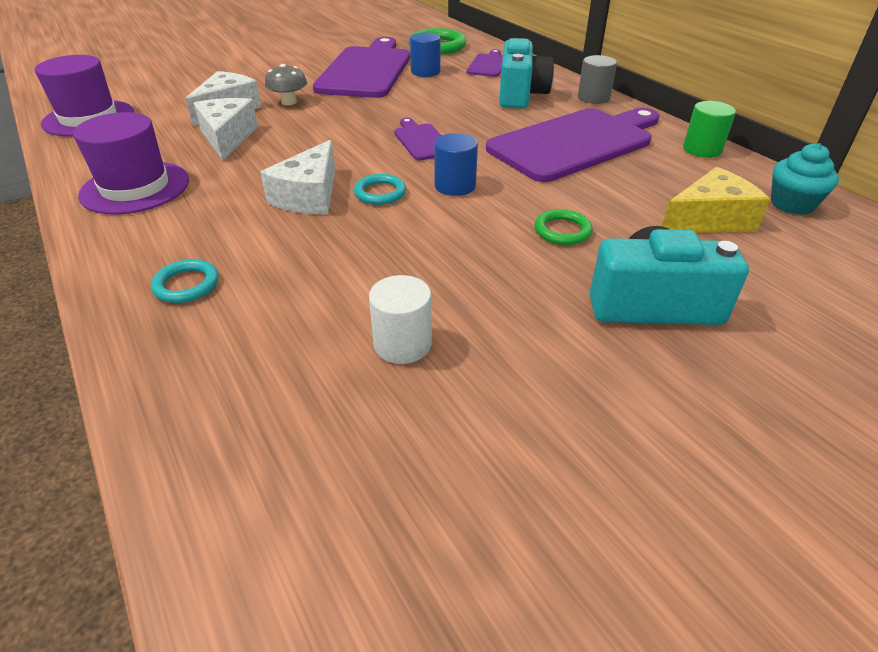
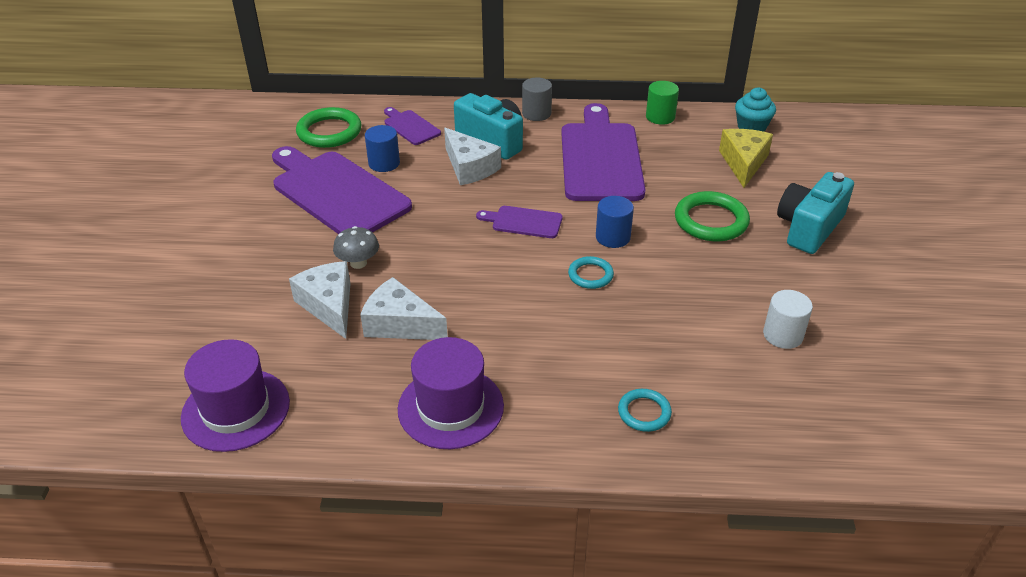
camera: 55 degrees left, 0 degrees up
(309, 195) = (562, 311): white cheese -> white cheese (470, 167)
(562, 231) = (711, 221): green ring -> green ring, size x1.75

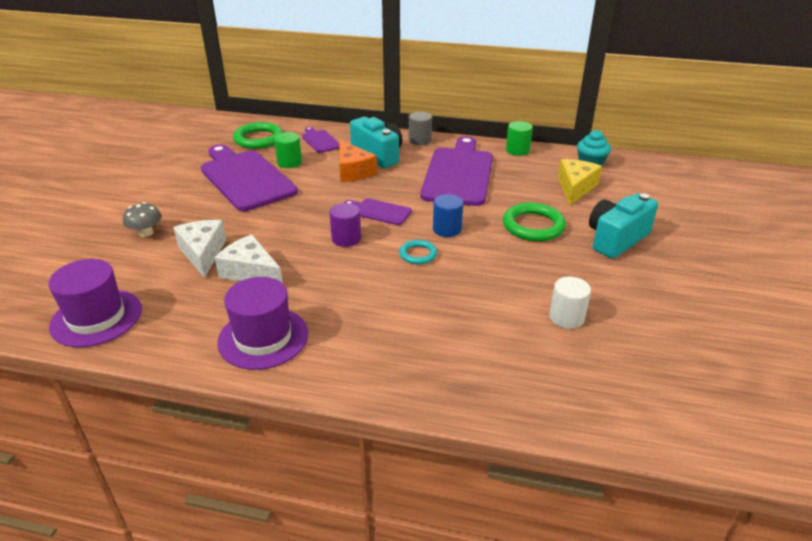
camera: 10 degrees right, 5 degrees down
(358, 263) = (239, 226): grey mushroom -> grey mushroom (146, 233)
(384, 163) = (289, 162): blue cylinder -> green cylinder
(470, 167) = (353, 171): white cheese -> orange cheese
(497, 264) = (346, 239): none -> purple cylinder
(644, 412) = (423, 362): turquoise ring -> none

